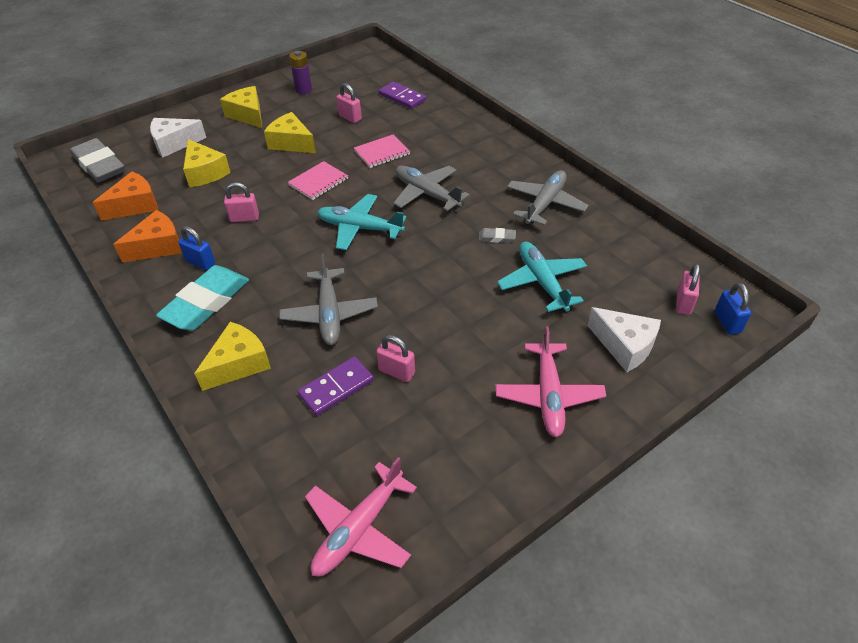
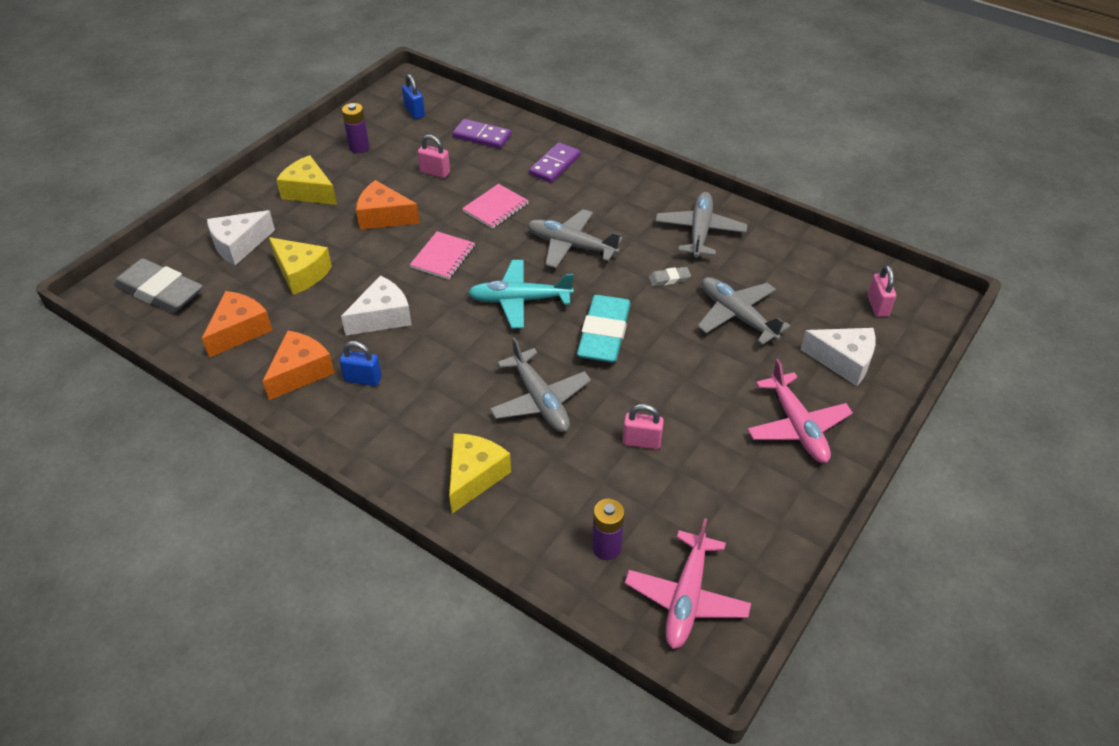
camera: 20 degrees left, 0 degrees up
(206, 302) = (397, 421): turquoise eraser -> turquoise eraser (604, 334)
(244, 218) = (382, 317): pink padlock -> white cheese
(291, 143) = (383, 216): yellow cheese -> orange cheese
(313, 459) = (606, 548): none -> purple battery
(336, 388) = (590, 473): purple domino -> purple domino (554, 165)
(542, 282) = (737, 316): turquoise plane -> grey plane
(727, 322) = (924, 316): blue padlock -> blue padlock (414, 112)

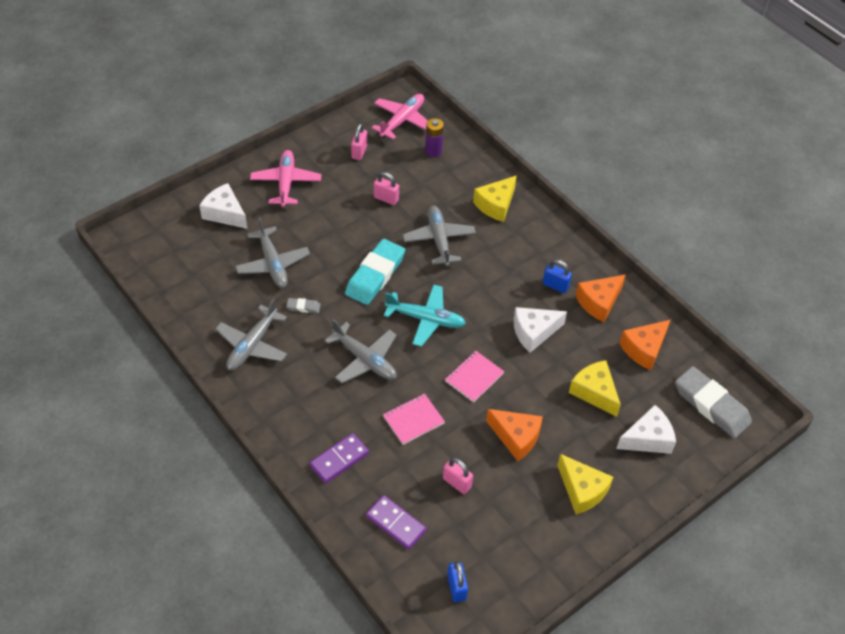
camera: 165 degrees left, 5 degrees up
(359, 147) = (526, 543): purple battery -> none
(877, 306) = (168, 244): pink padlock -> pink padlock (359, 152)

